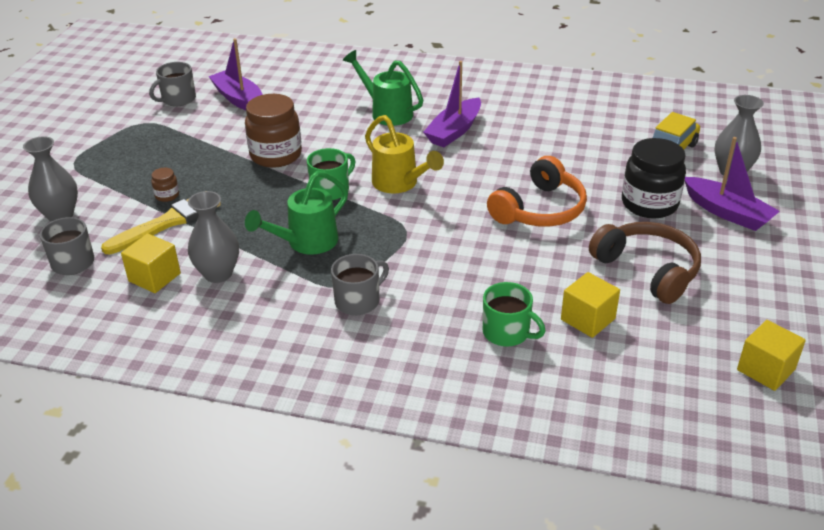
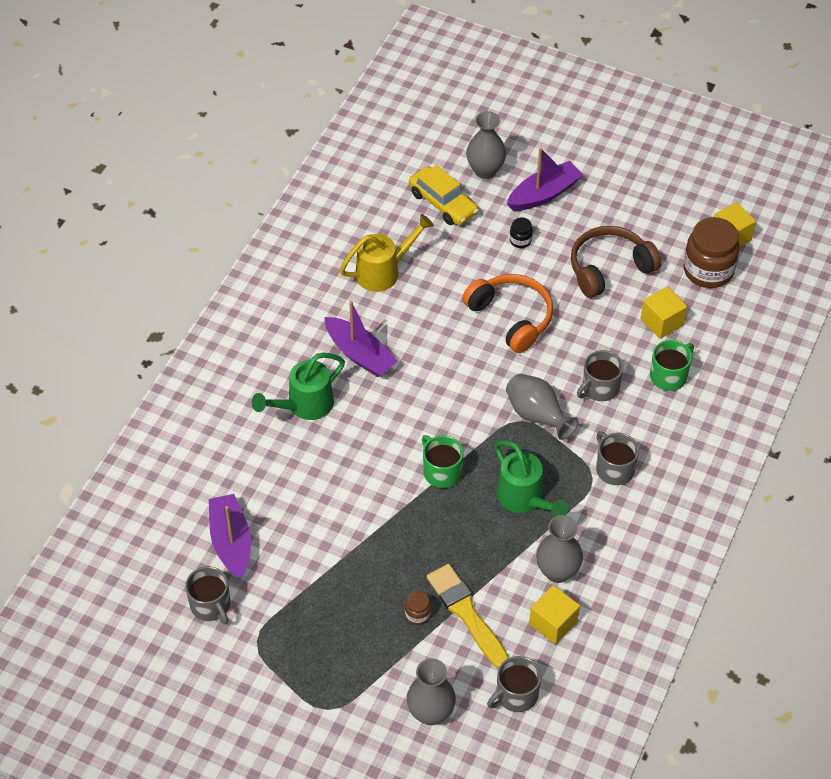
camera: 80 degrees left, 15 degrees up
(239, 99) = (231, 542): purple boat -> purple boat turned 105 degrees clockwise
(276, 155) = (365, 513): brown jar -> brown jar (708, 270)
(399, 183) = (444, 415): yellow watering can -> yellow watering can (383, 272)
(415, 240) = (537, 416): none -> grey vase
(468, 279) = (599, 388): none -> grey mug
(649, 204) = (520, 240): black jar -> black jar, size x0.44

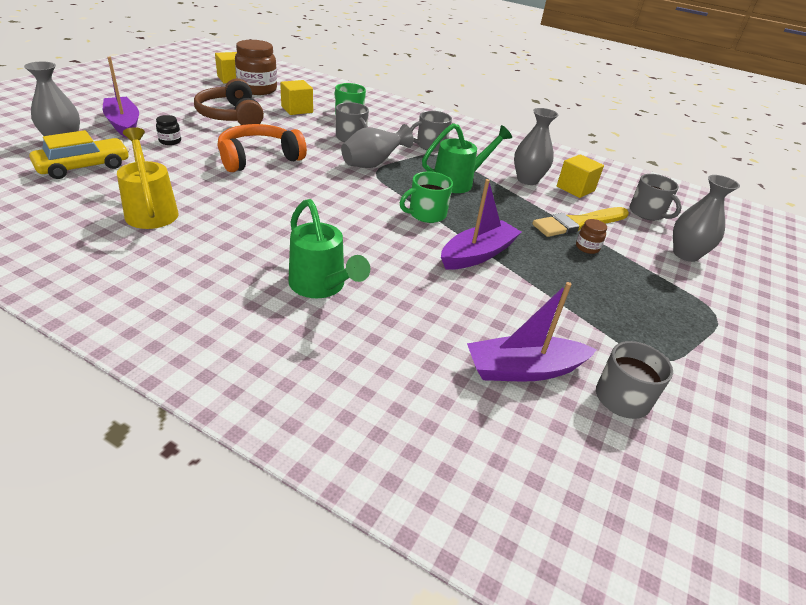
camera: 90 degrees left, 15 degrees down
(360, 354) = (261, 240): purple boat -> purple boat (477, 254)

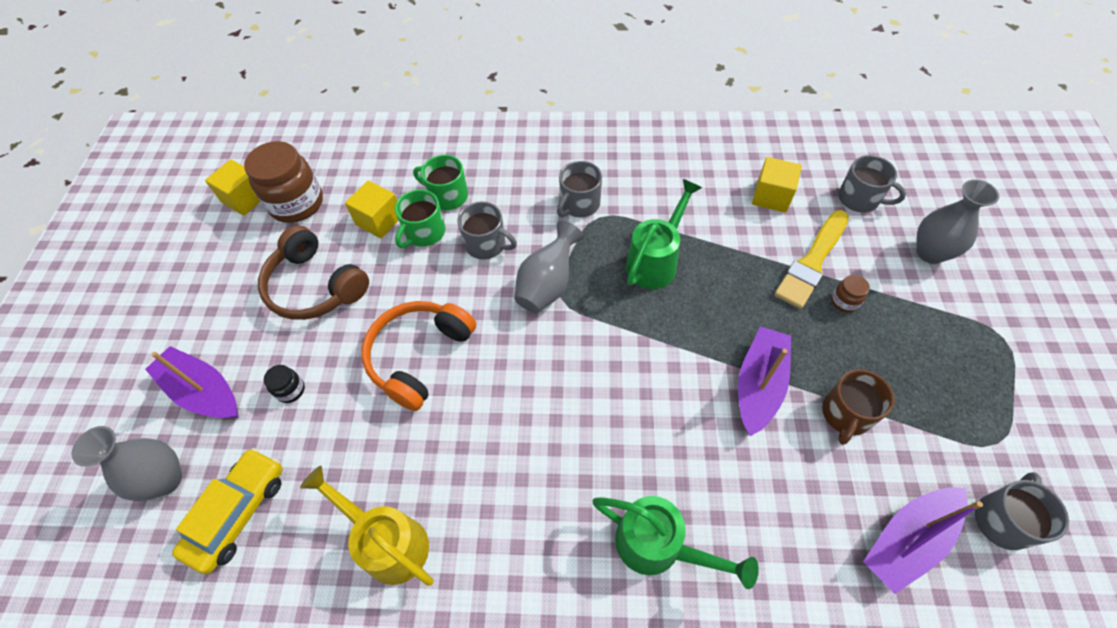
camera: 20 degrees left, 20 degrees up
(426, 214) = (666, 346): green mug -> green mug (424, 233)
(527, 180) = (717, 210): grey vase -> none
(534, 293) = (846, 414): none -> brown mug

